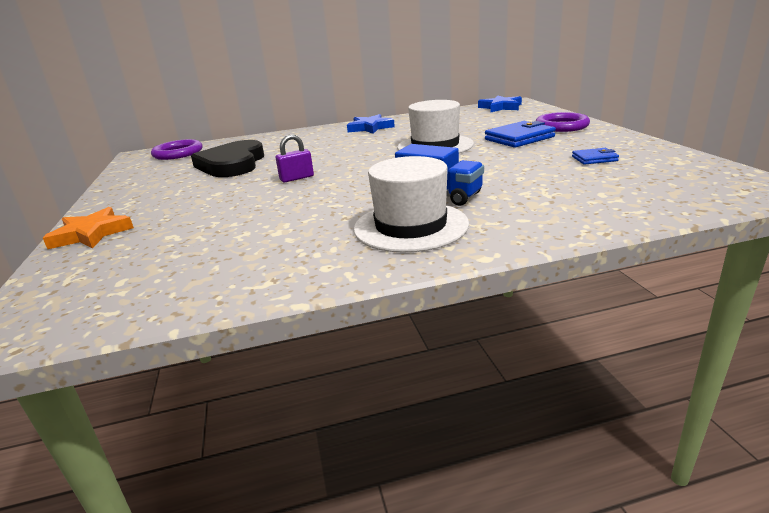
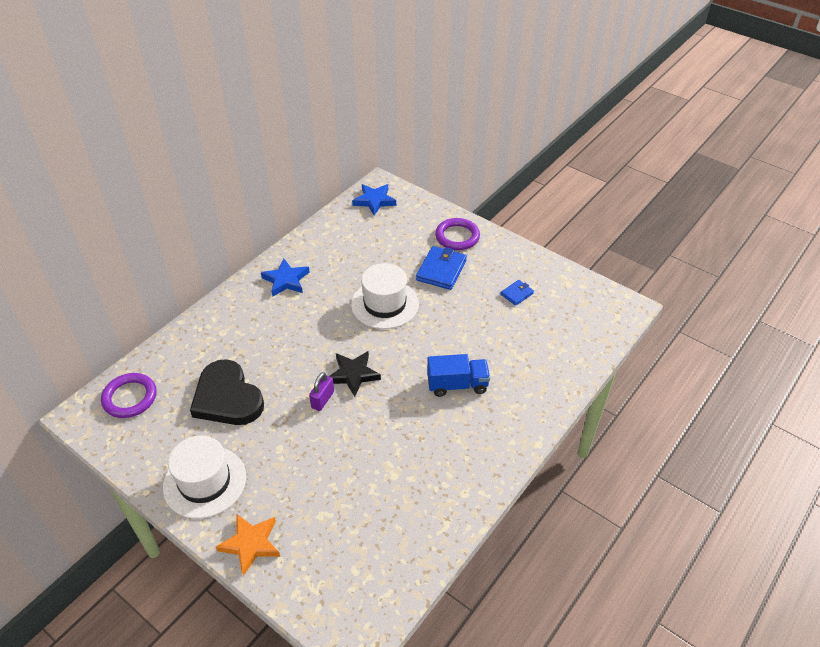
camera: 40 degrees left, 20 degrees up
(345, 172) = (353, 375): none -> black star
(411, 226) = (472, 430): white hat -> white hat (204, 482)

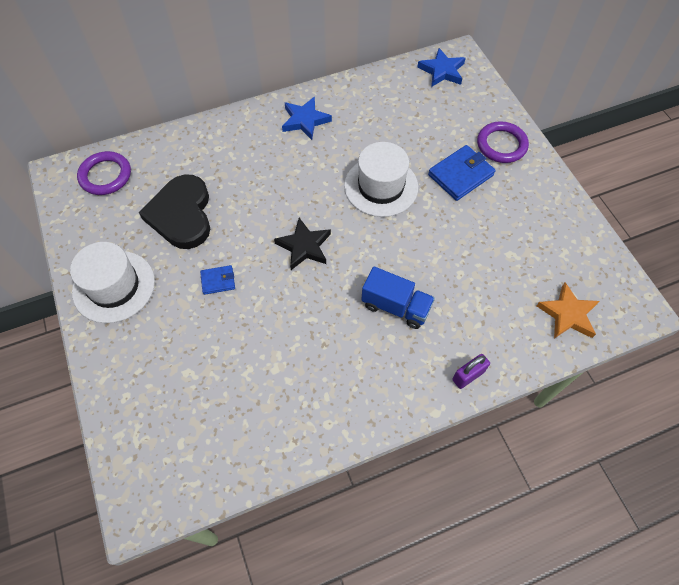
camera: 30 degrees right, 15 degrees up
(251, 544) = (113, 366): orange star -> orange star (568, 314)
(322, 399) = (261, 258): purple padlock -> purple padlock (468, 376)
(517, 294) = (523, 236): blue wallet -> blue wallet (218, 281)

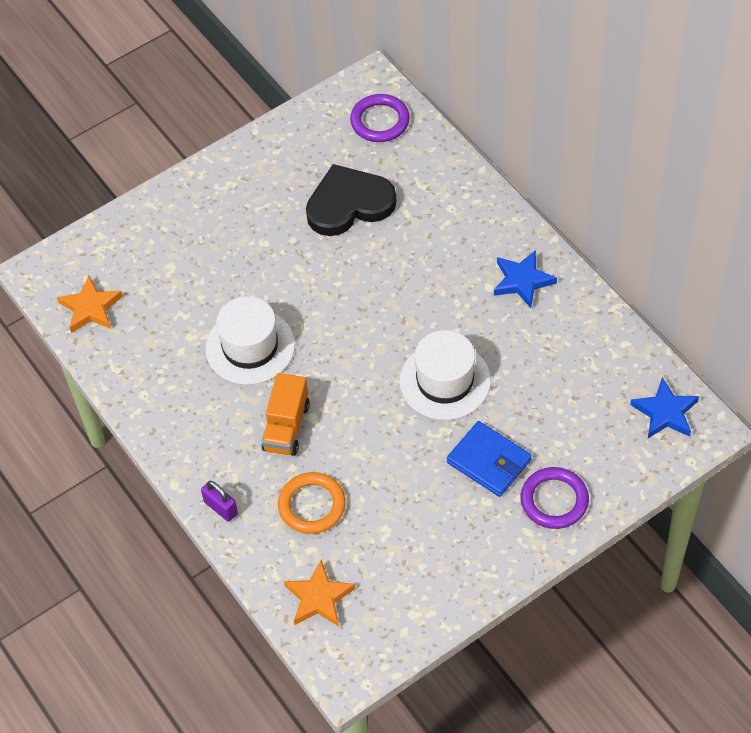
camera: 80 degrees right, 5 degrees down
(114, 286) = (248, 177): white hat -> white hat (250, 347)
(207, 459) = (91, 308): none -> orange star
(218, 281) = (276, 261): blue wallet -> none
(304, 246) = (339, 325): black star -> none
(396, 306) = (286, 427): blue truck -> orange truck
(478, 302) = (312, 505): none -> orange ring

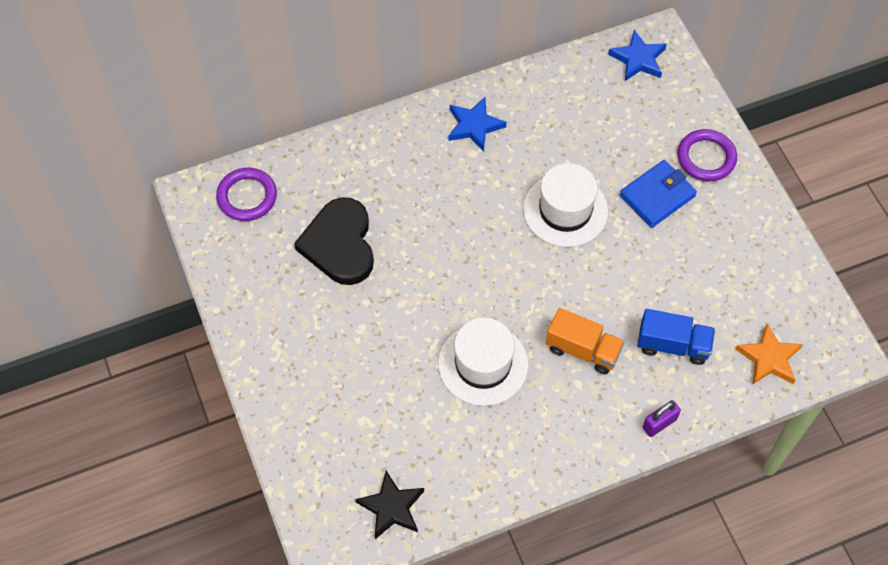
camera: 80 degrees left, 5 degrees up
(91, 308) = (391, 507): orange star -> black star
(312, 505) = (673, 345): orange ring -> blue truck

